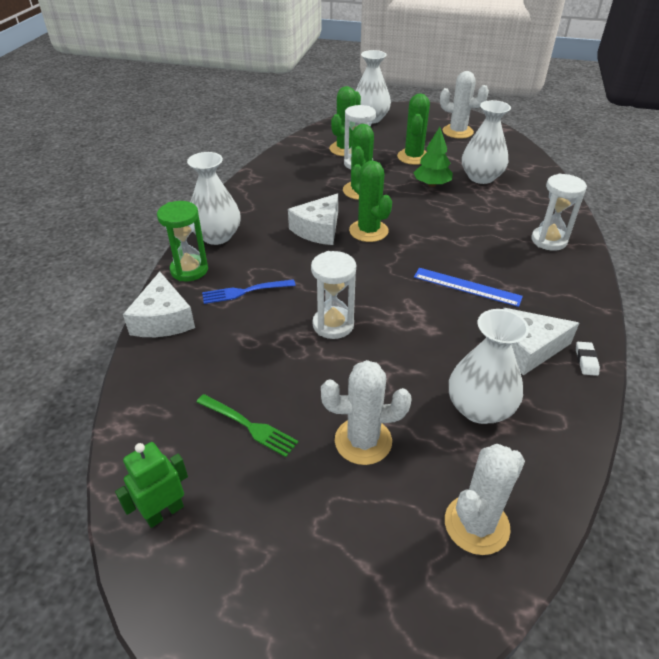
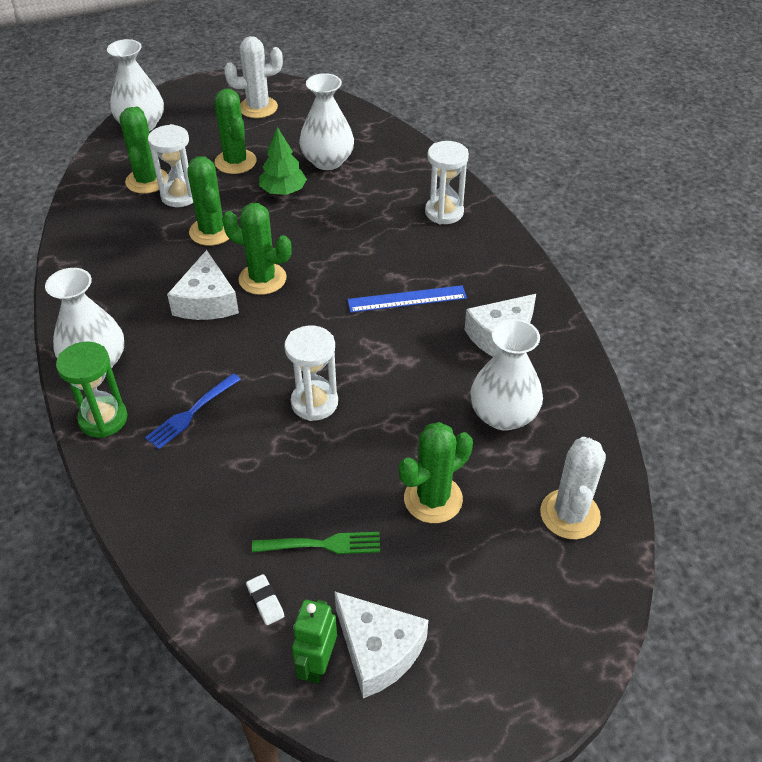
camera: 35 degrees left, 5 degrees up
(163, 319) = (130, 489): white cheese -> white cheese (378, 650)
(363, 441) = (433, 499): white cactus -> green cactus
(586, 361) = (554, 325): white eraser -> white eraser (265, 601)

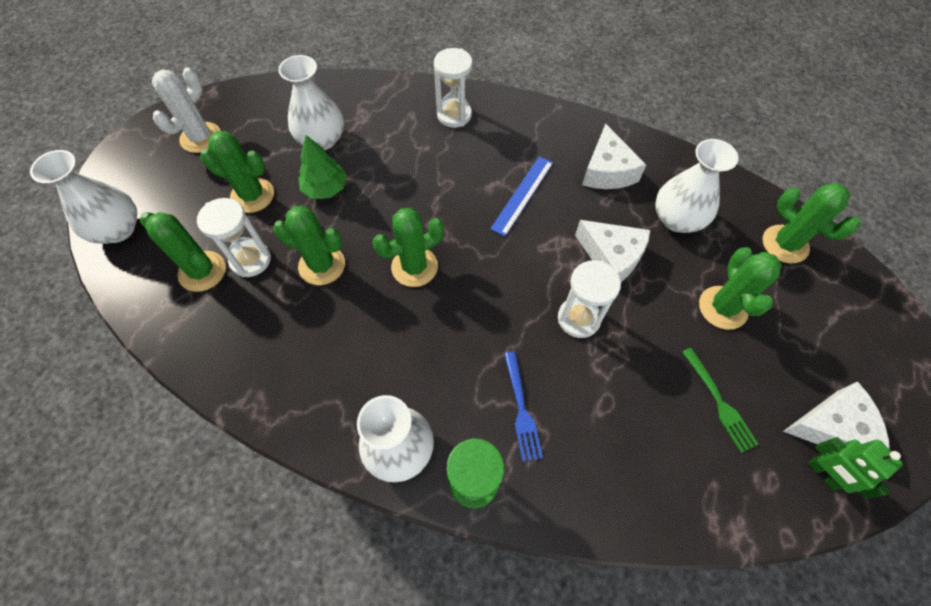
camera: 50 degrees left, 15 degrees up
(206, 301) = (403, 321): white cheese -> white cheese (611, 257)
(265, 601) = (748, 473): white eraser -> none
(322, 544) = (719, 402): green fork -> green fork turned 120 degrees clockwise
(570, 514) = (785, 244): white cactus -> green cactus

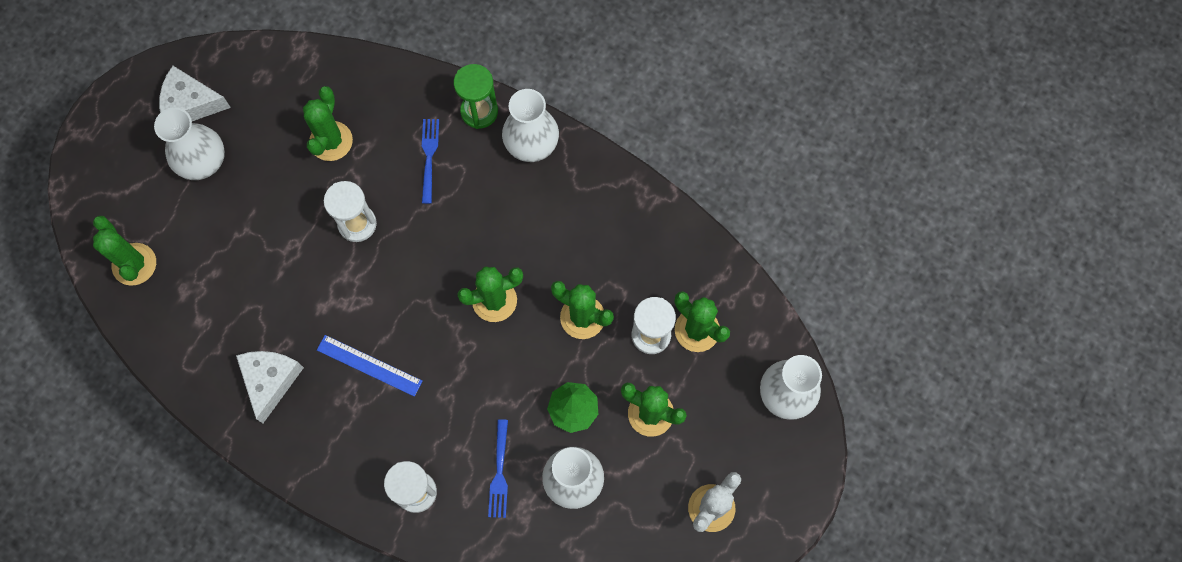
camera: 170 degrees left, 10 degrees up
(386, 136) = (499, 473): none -> blue fork
(522, 195) = (369, 365): blue ruler -> blue ruler turned 75 degrees clockwise
(611, 257) = (305, 279): white cheese -> none
(677, 219) = (224, 310): white vase -> white vase (202, 161)
(719, 402) = (269, 136): green fork -> none
(722, 308) = (226, 212): green cactus -> green cactus (331, 141)
(823, 474) = (217, 74): green robot -> none

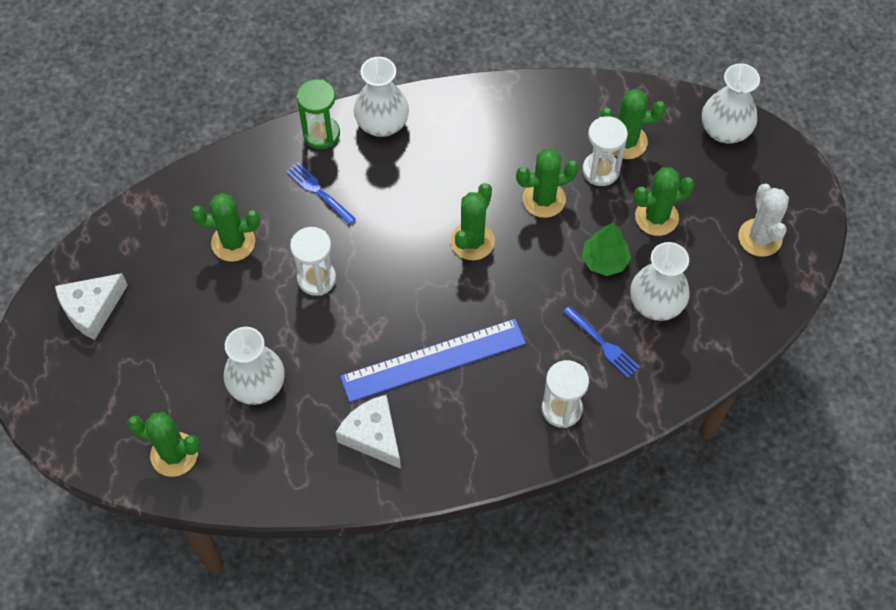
camera: 45 degrees left, 10 degrees down
(202, 161) = (147, 339): white vase -> white vase (257, 385)
(331, 141) = (233, 242): green cactus -> green cactus turned 60 degrees counterclockwise
(369, 365) = (433, 360): blue ruler -> blue ruler, size x1.68

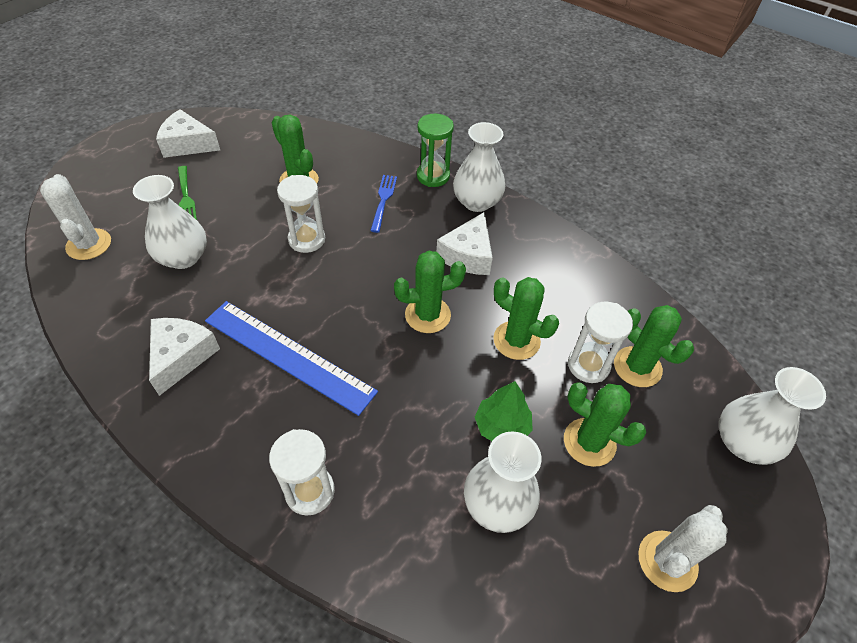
camera: 50 degrees right, 10 degrees down
(174, 346) = (186, 197): none -> green fork
(174, 454) = (89, 244): green cactus -> white cactus
(435, 172) = (468, 255): none -> white cheese
(603, 344) = (411, 483): blue fork -> none

